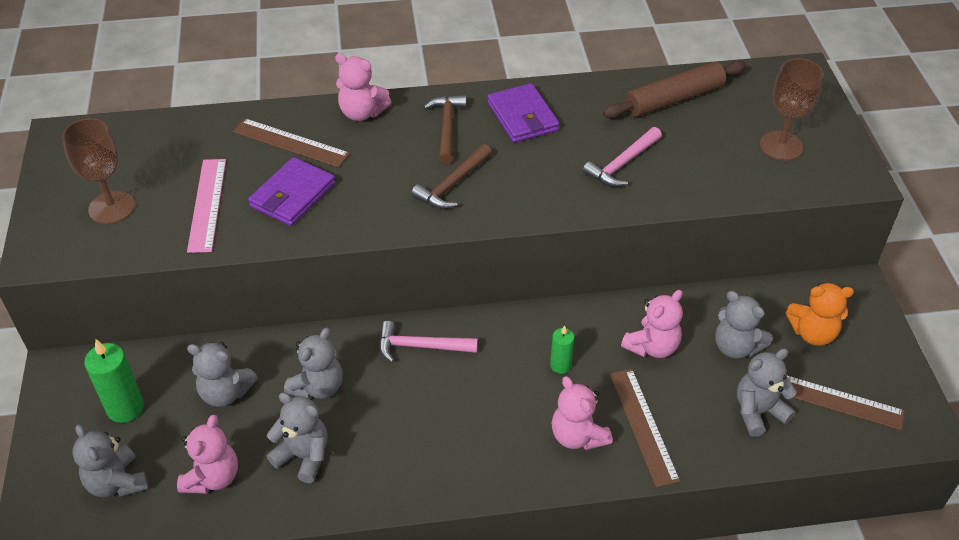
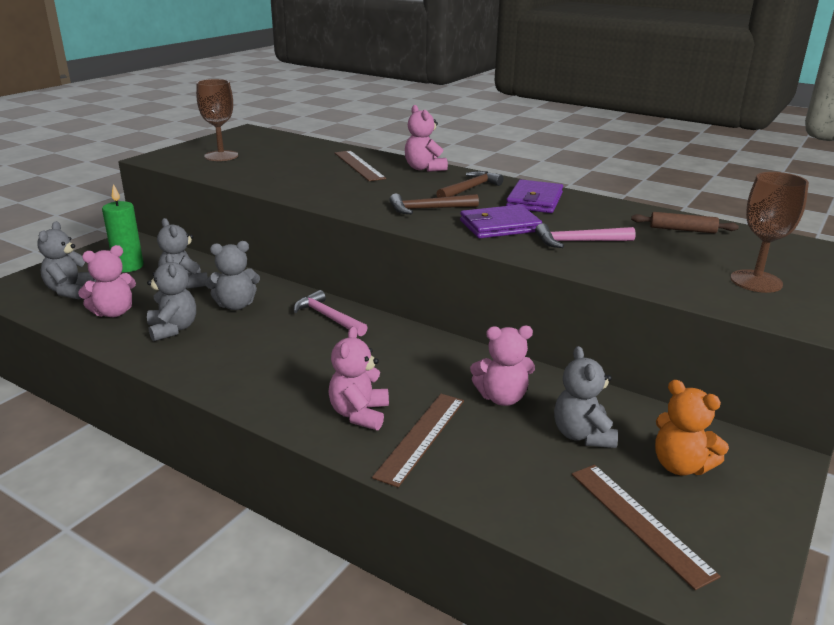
camera: 40 degrees right, 20 degrees down
(207, 204) = (268, 170): pink ruler -> none
(293, 195) = (321, 181): purple wallet -> purple wallet (500, 226)
(560, 365) = (409, 371): green candle -> none
(674, 99) = (682, 230): brown rolling pin -> brown rolling pin, size x0.59
(758, 412) = (543, 486): grey teddy bear -> none

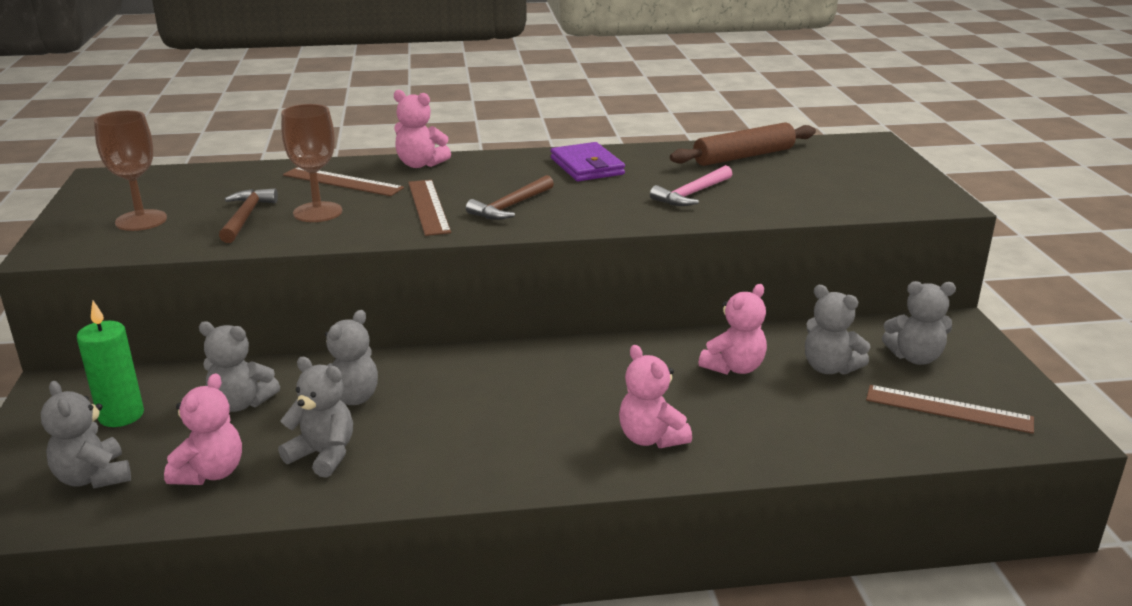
camera: 40 degrees left, 0 degrees up
(328, 317) = (470, 367): pink hammer -> none
(421, 437) = (727, 430): brown ruler -> brown ruler (428, 207)
(470, 189) = (508, 173): brown hammer -> brown hammer (246, 217)
(500, 226) = (605, 202): purple wallet -> none
(680, 465) = (915, 357): orange teddy bear -> grey teddy bear
(682, 230) = (743, 156): brown rolling pin -> brown rolling pin, size x1.69
(756, 281) = (859, 183): brown goblet -> brown goblet (317, 212)

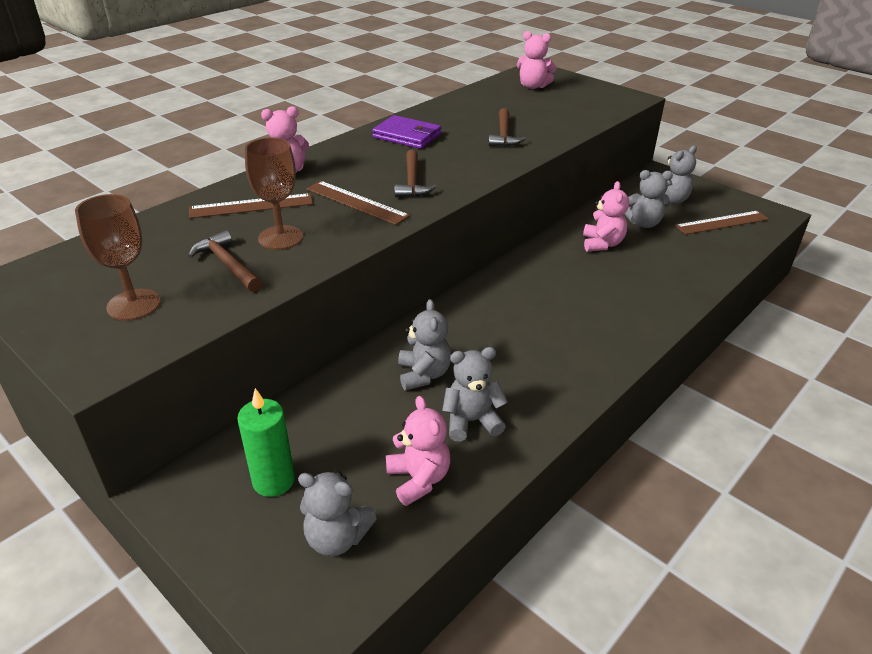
camera: 40 degrees left, 10 degrees up
(241, 403) = (353, 419): grey teddy bear -> none
(651, 438) = (628, 307): pink teddy bear -> pink teddy bear (533, 86)
(692, 194) = (503, 135): pink hammer -> brown hammer
(743, 156) = (486, 99): brown rolling pin -> none

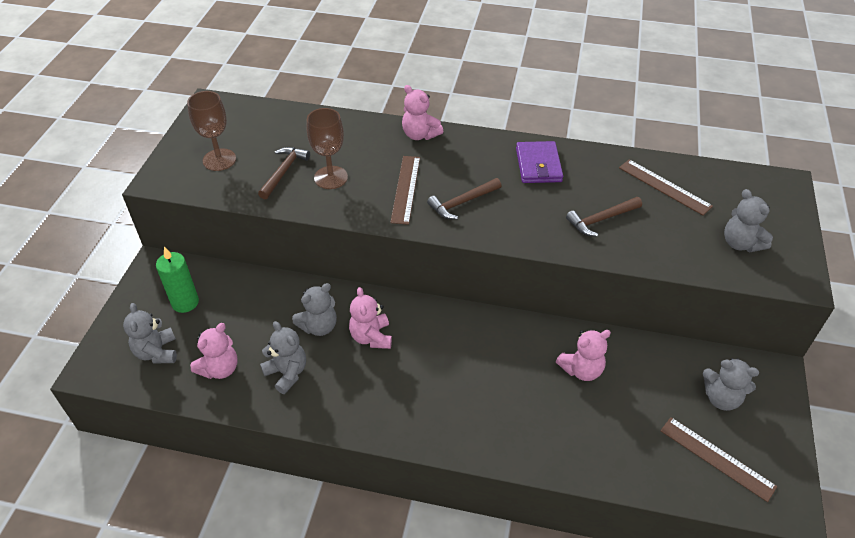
camera: 60 degrees right, 10 degrees up
(251, 206) = (359, 144): brown ruler -> brown ruler (664, 187)
(533, 86) = (737, 197): pink teddy bear -> pink teddy bear (371, 337)
(643, 223) = (650, 390): grey teddy bear -> grey teddy bear (740, 243)

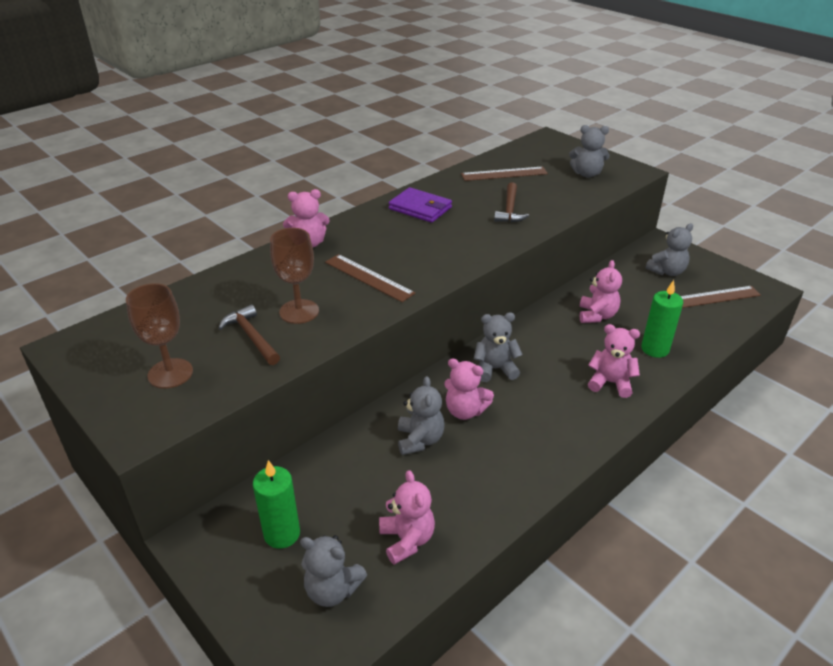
camera: 55 degrees left, 10 degrees down
(287, 373) = (458, 487): grey teddy bear -> grey teddy bear (495, 369)
(462, 202) = (420, 257): brown hammer -> none
(489, 420) = (610, 383): none -> pink teddy bear
(571, 436) = (655, 349): none -> green candle

